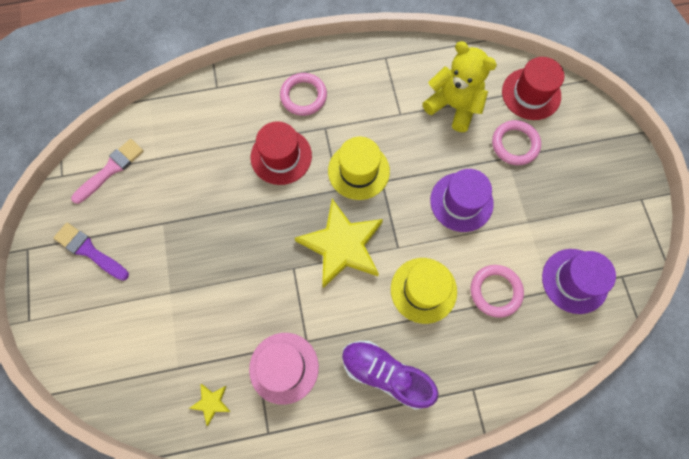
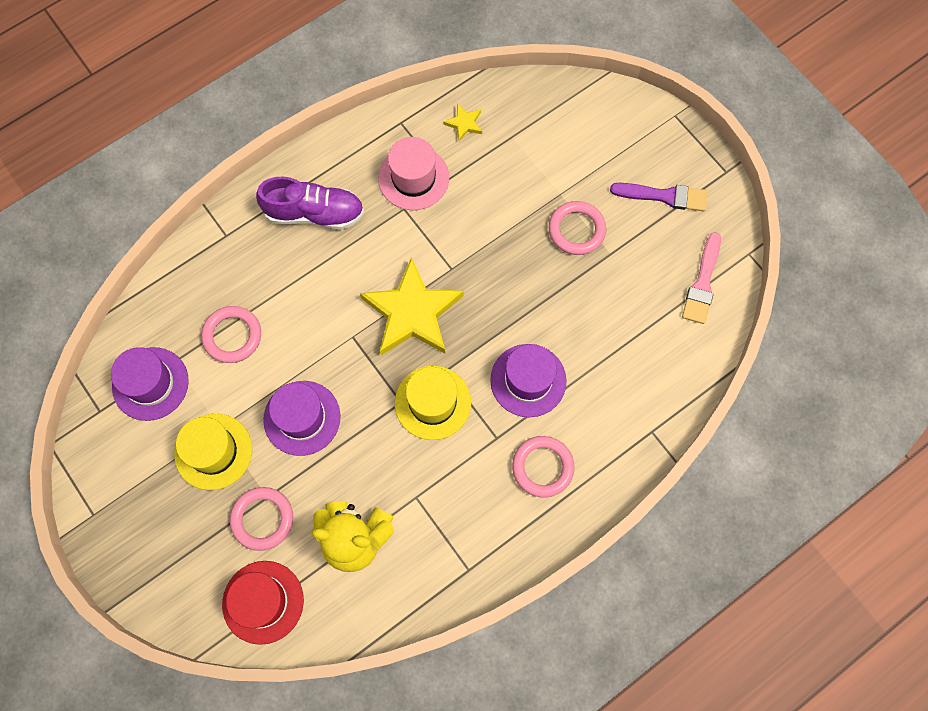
camera: 155 degrees right, 0 degrees up
(176, 254) = (576, 230): none -> pink ring
(281, 156) = (528, 380): red hat -> purple hat
(423, 290) = (308, 305): yellow hat -> yellow hat (213, 451)

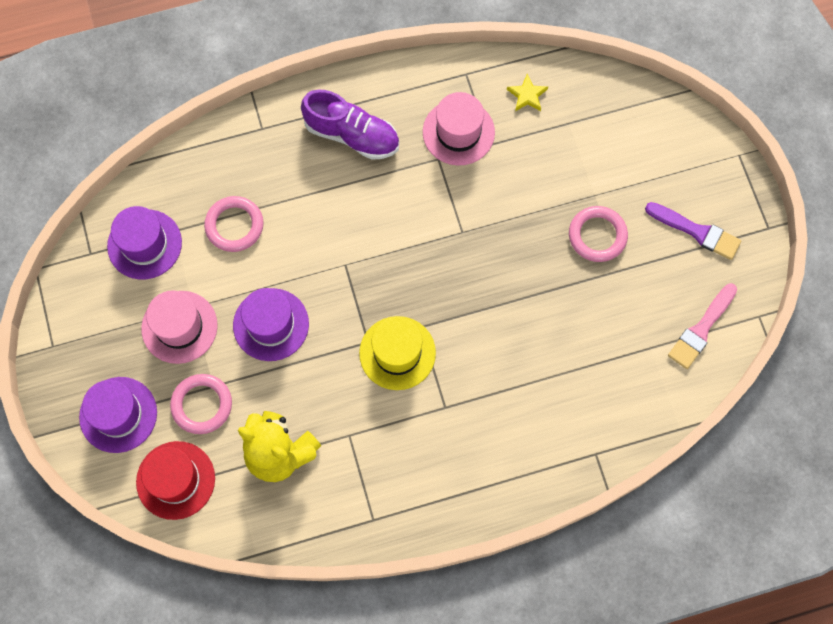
camera: 20 degrees right, 0 degrees up
(213, 451) = (179, 327): yellow hat -> pink hat
(412, 312) = (409, 261): yellow star -> none
(528, 380) = (495, 364): purple hat -> purple hat (118, 414)
(542, 467) = (478, 450): pink ring -> none

